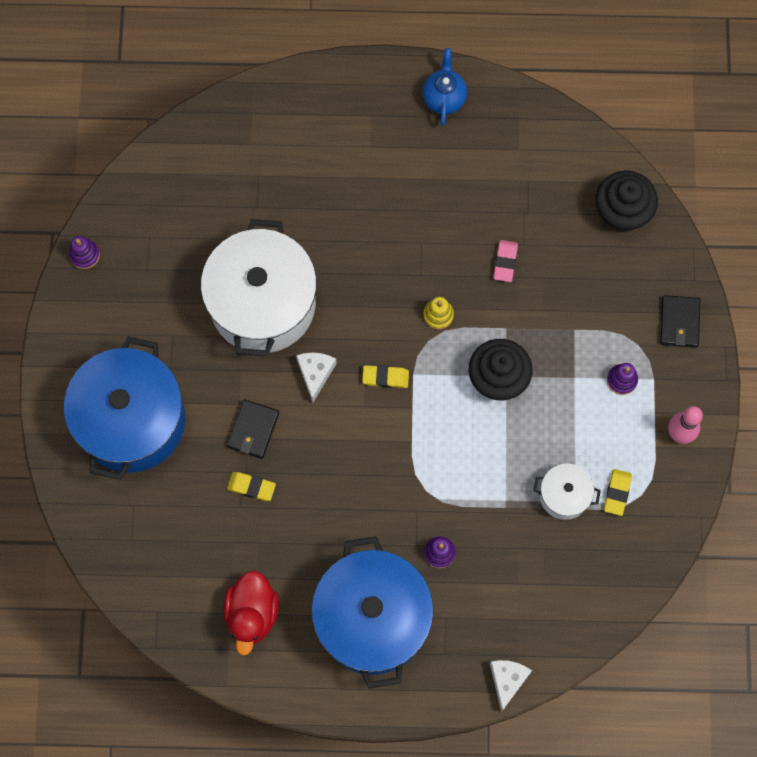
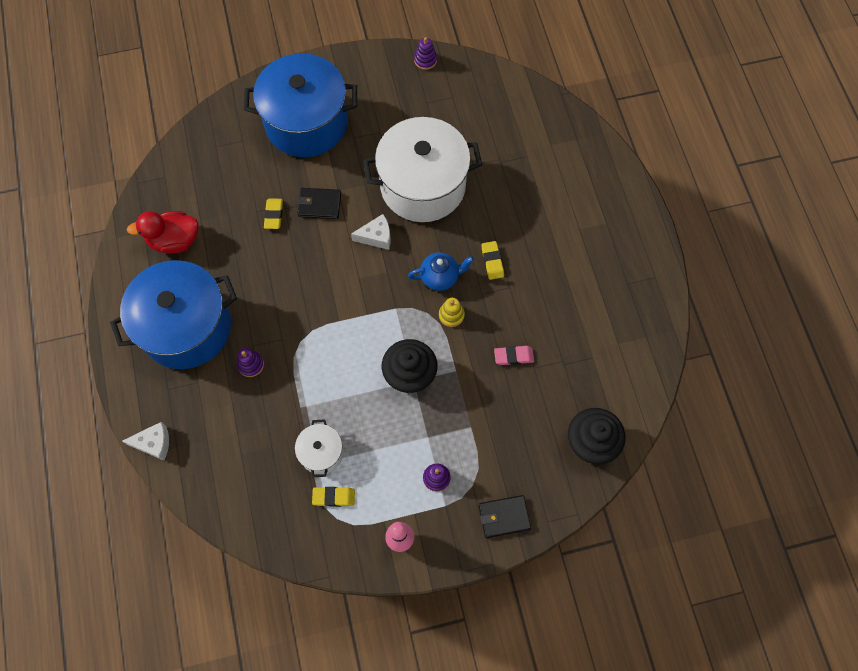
camera: 75 degrees right, 5 degrees down
(385, 377) = (387, 288): yellow eraser -> yellow eraser (492, 261)
(444, 98) = (642, 274): blue teapot -> blue teapot (440, 277)

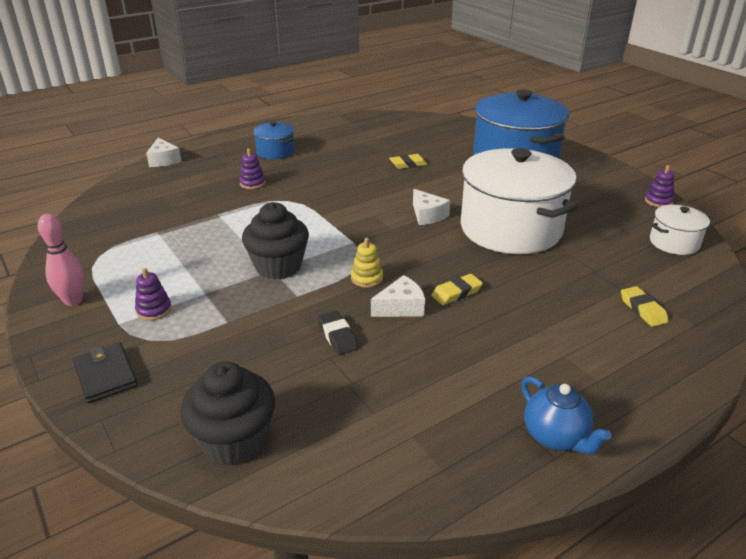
camera: 70 degrees right, 35 degrees down
(174, 240) = (351, 133): red duck -> none
(186, 327) = (275, 152): blue pot -> blue pot, size x0.46
(319, 205) = (437, 181): black wallet -> none
(321, 453) = (171, 234): white pot -> white pot (674, 243)
(334, 497) = (122, 250): yellow eraser -> yellow eraser (643, 310)
(440, 277) = (409, 261): blue teapot -> blue teapot (555, 437)
(496, 304) = (401, 307): none -> white cheese
(513, 356) = (338, 336): pink eraser -> black eraser

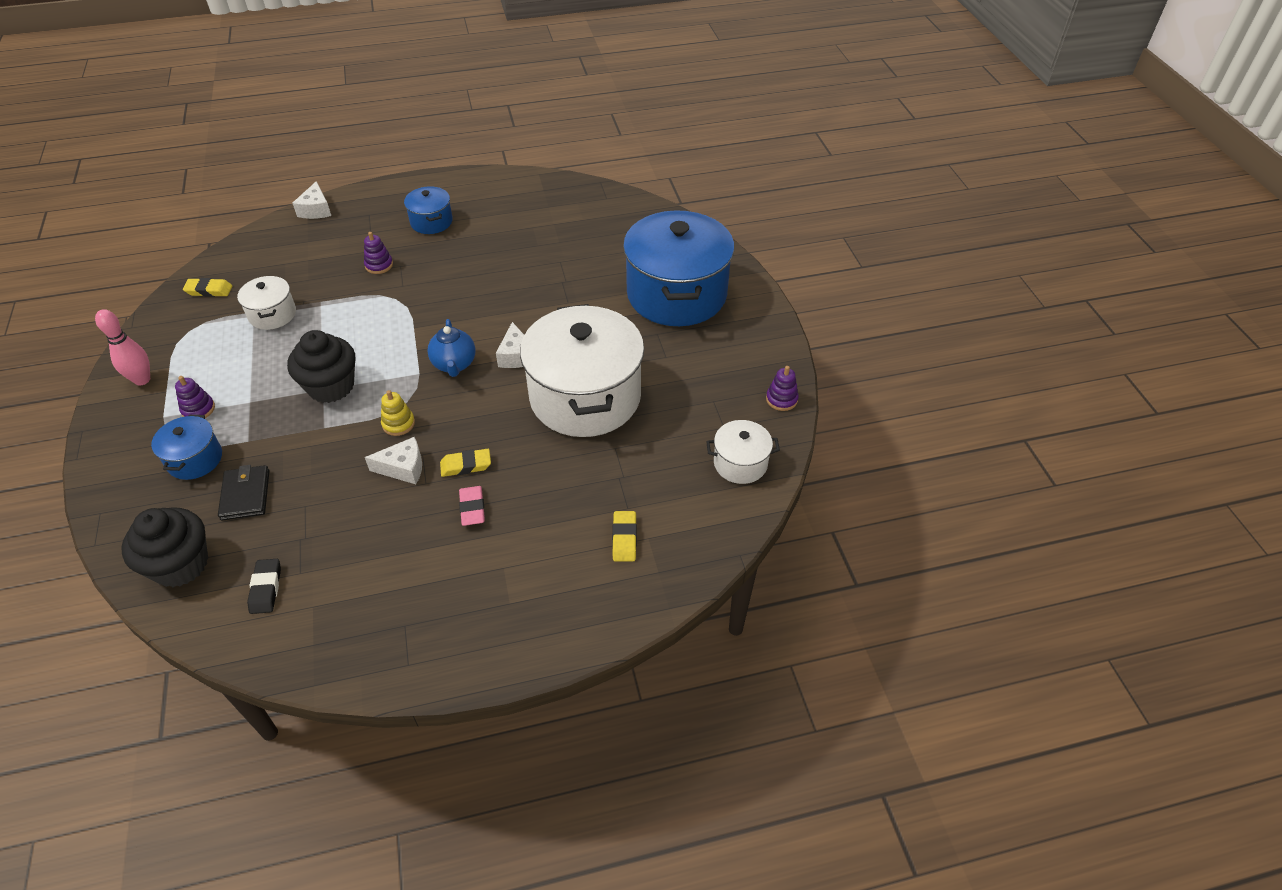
camera: 20 degrees right, 15 degrees up
(106, 375) = (125, 470): black wallet -> black wallet (245, 495)
(177, 230) = (272, 314): none -> white pot
(181, 349) = (195, 459): none -> blue pot
(338, 336) = (326, 484): black eraser -> black eraser (266, 588)
(408, 164) = (554, 274): yellow eraser -> yellow eraser (209, 290)
(492, 321) = (472, 508): none -> pink eraser
(555, 437) = (424, 646): blue teapot -> blue teapot (454, 364)

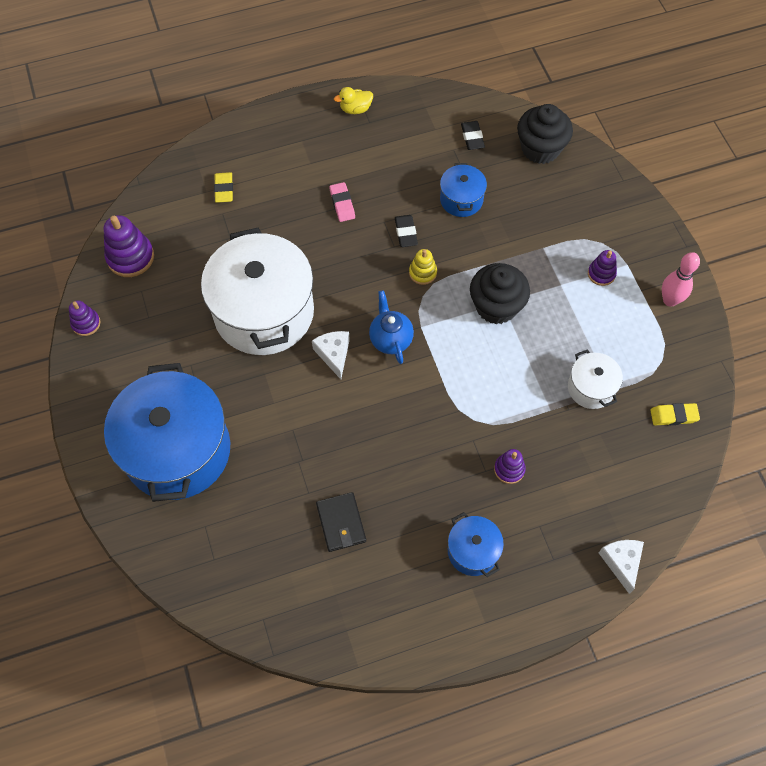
camera: 175 degrees right, 15 degrees up
(195, 459) = (577, 228): blue pot -> blue pot (461, 199)
(245, 495) = (520, 202): black wallet -> black wallet (341, 523)
(403, 468) = (405, 233): white cheese -> black eraser
(419, 649) = (355, 109): none -> yellow duck
(466, 465) = (355, 239): yellow eraser -> none
(740, 463) = (130, 257): white pot -> purple stacking toy

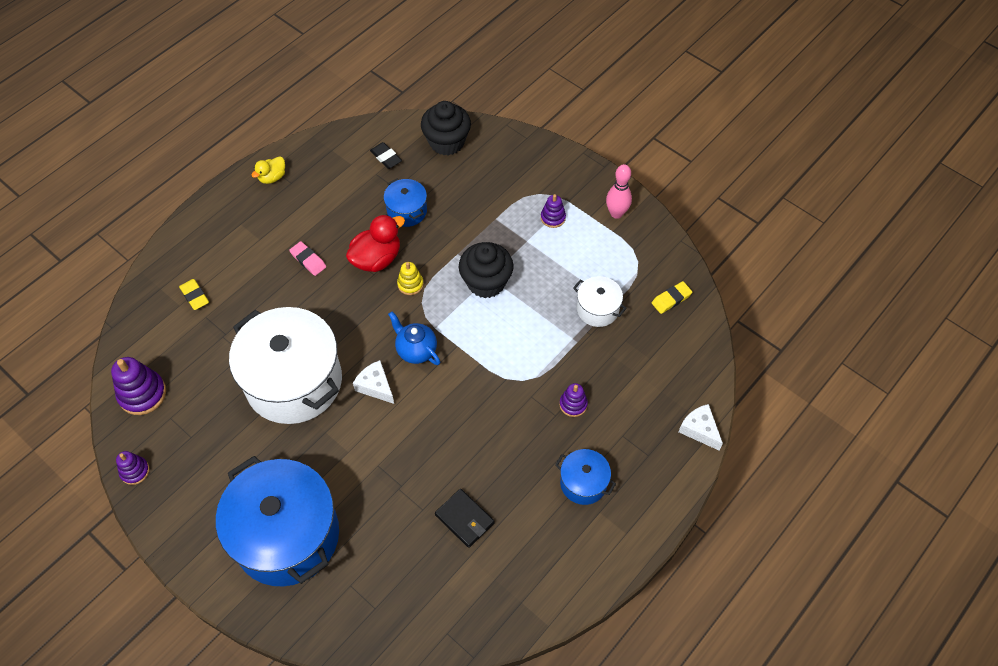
camera: 30 degrees left, 5 degrees down
(405, 233) = (377, 259): black eraser -> red duck

